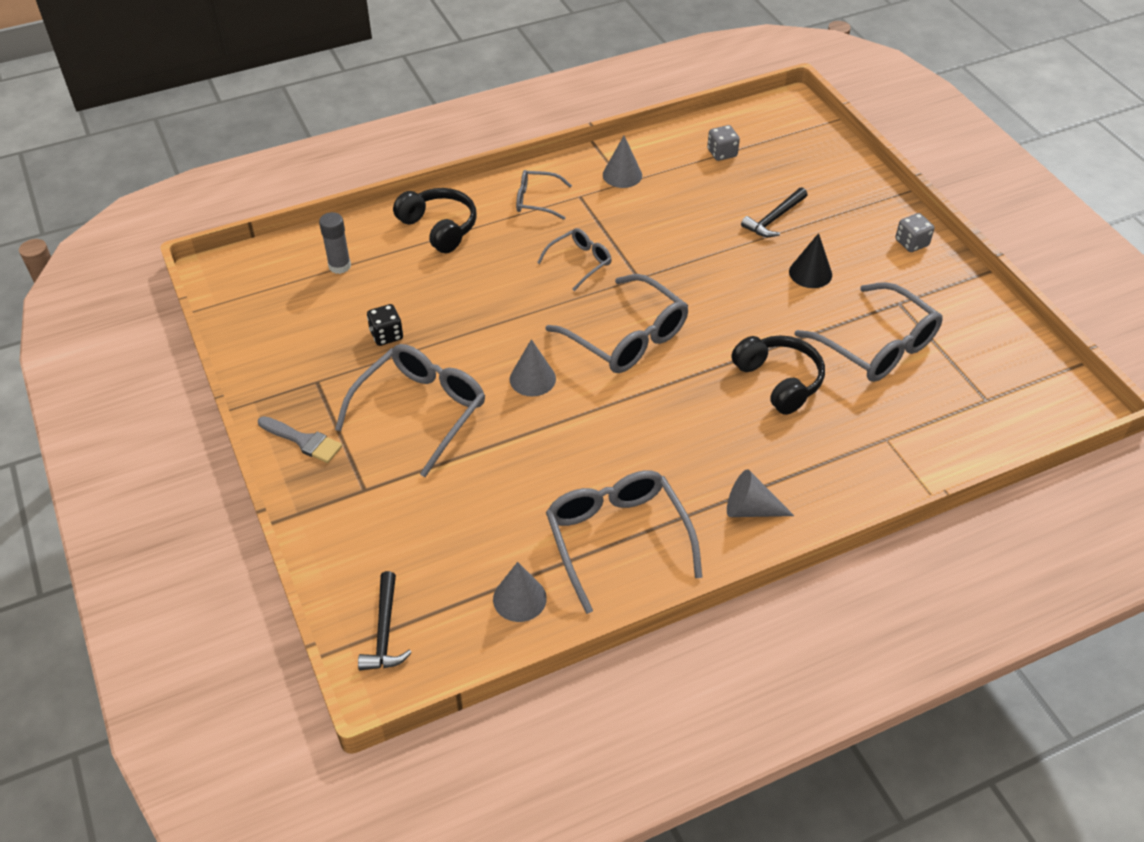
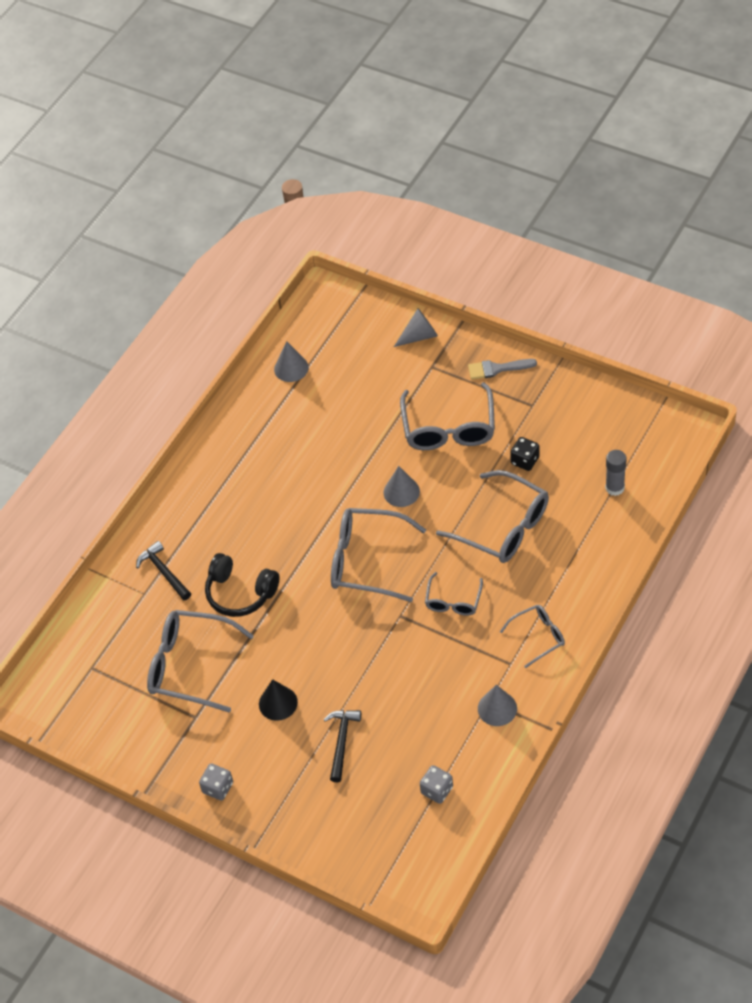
camera: 150 degrees right, 5 degrees up
(384, 631) = (345, 312): black hammer -> black hammer (164, 572)
(439, 228) = (583, 563): black headphones -> none
(617, 539) = (264, 429): grey glasses -> grey glasses (503, 527)
(751, 509) = (200, 494): grey cone -> grey cone (419, 336)

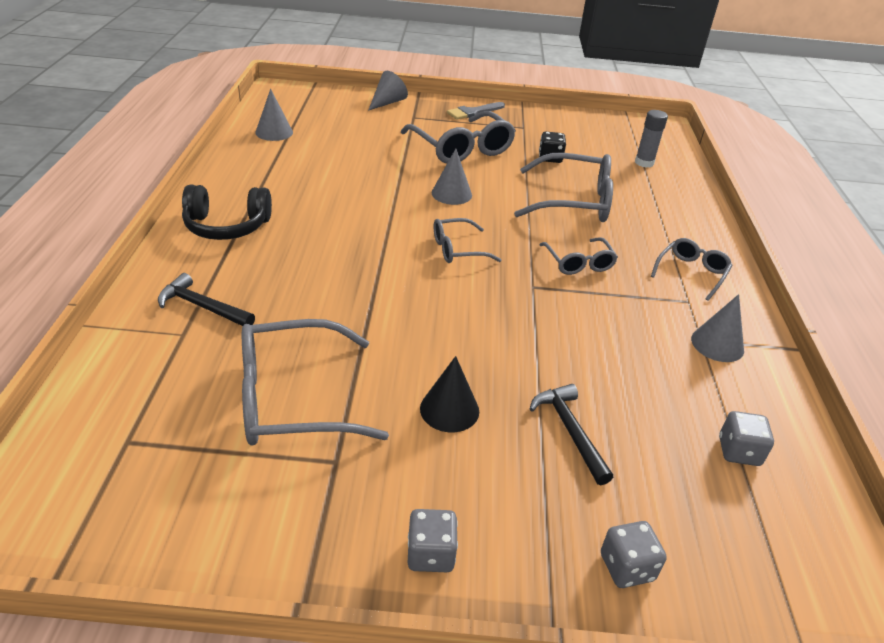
camera: 35 degrees left, 15 degrees down
(240, 593) = (322, 306): black headphones -> black headphones (227, 226)
(314, 831) = (627, 567): none -> grey dice
(367, 561) = (457, 249): grey glasses -> grey glasses, size x0.55

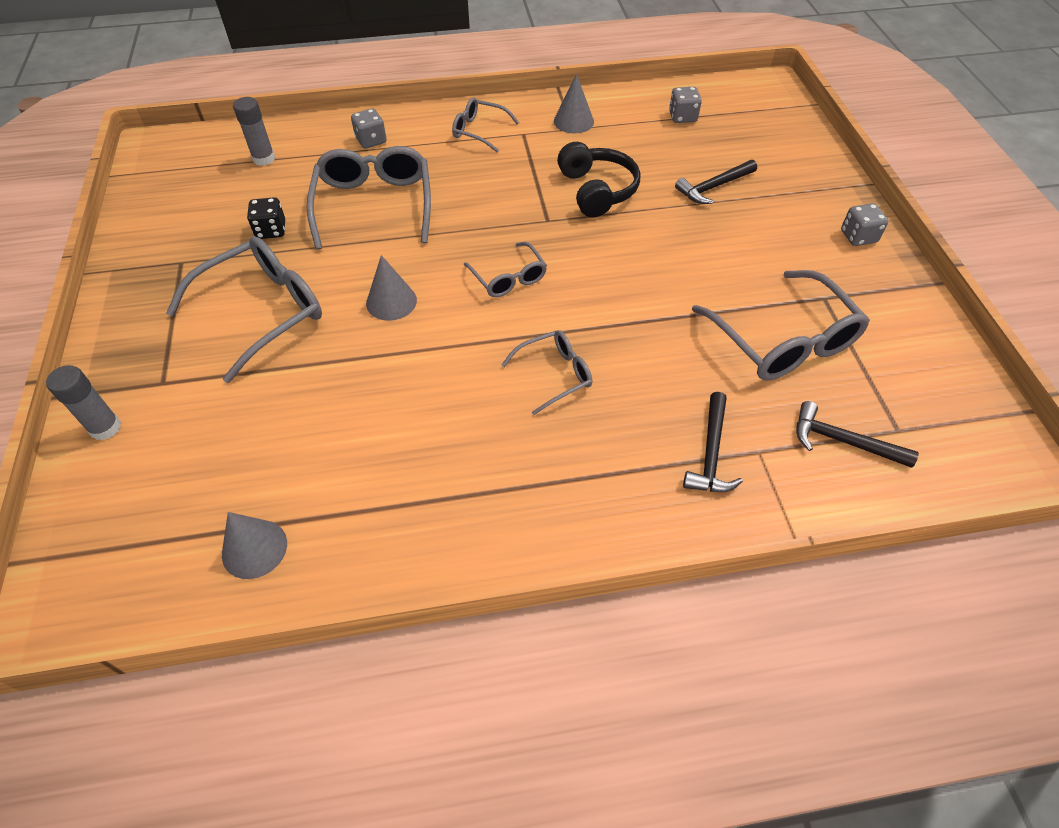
camera: 100 degrees left, 15 degrees up
(149, 392) = (842, 441): none -> black hammer
(227, 226) = (552, 496): black headphones -> black headphones (596, 190)
(387, 102) = (105, 428): grey cone -> grey glue stick
(449, 409) = (733, 248): black cone -> none
(473, 112) = (133, 318): grey brush -> none
(578, 263) = (494, 195): grey glasses -> grey glasses (554, 375)
(627, 567) = (805, 160): grey dice -> grey dice (371, 140)

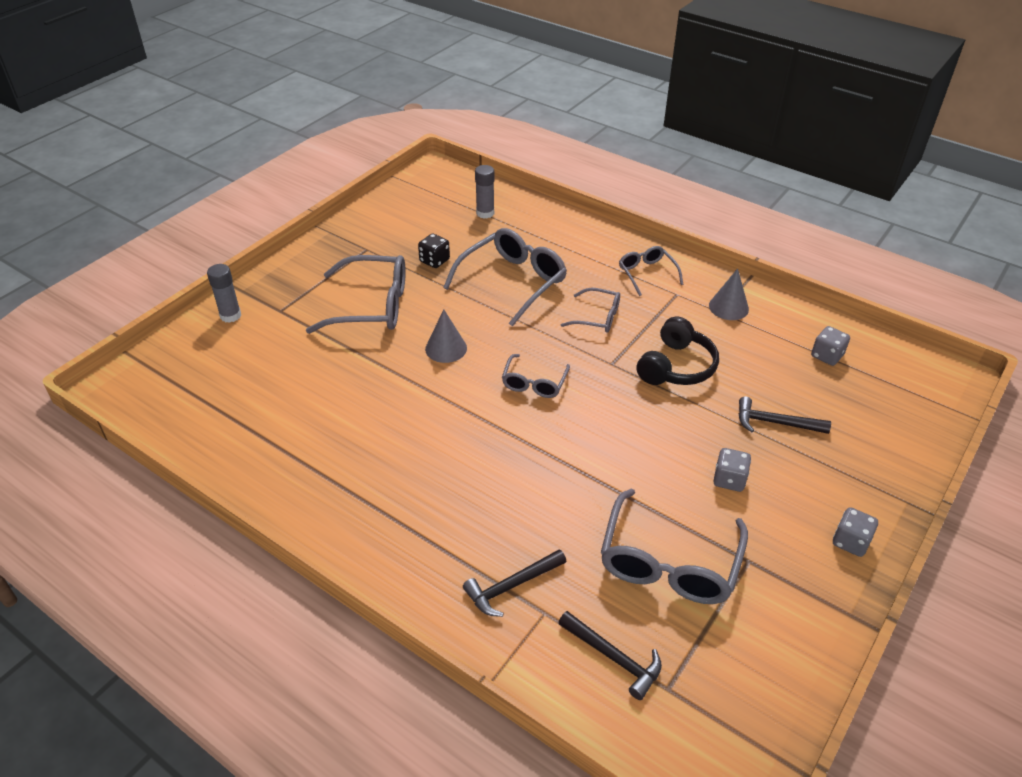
camera: 45 degrees right, 10 degrees down
(254, 548) = (217, 428): grey cone -> none
(371, 140) = (564, 239): grey dice -> grey dice (729, 480)
(554, 375) = (481, 462): grey glasses -> grey glasses (597, 317)
(842, 441) = (614, 658): black hammer -> black hammer turned 150 degrees clockwise

